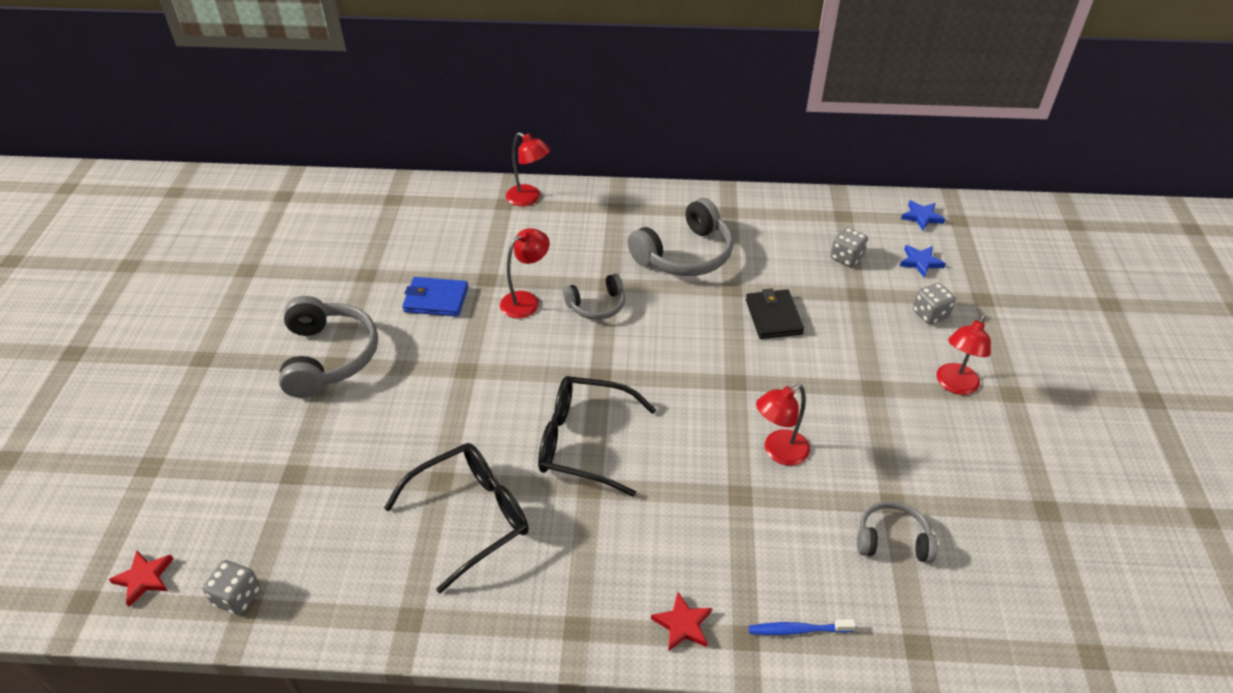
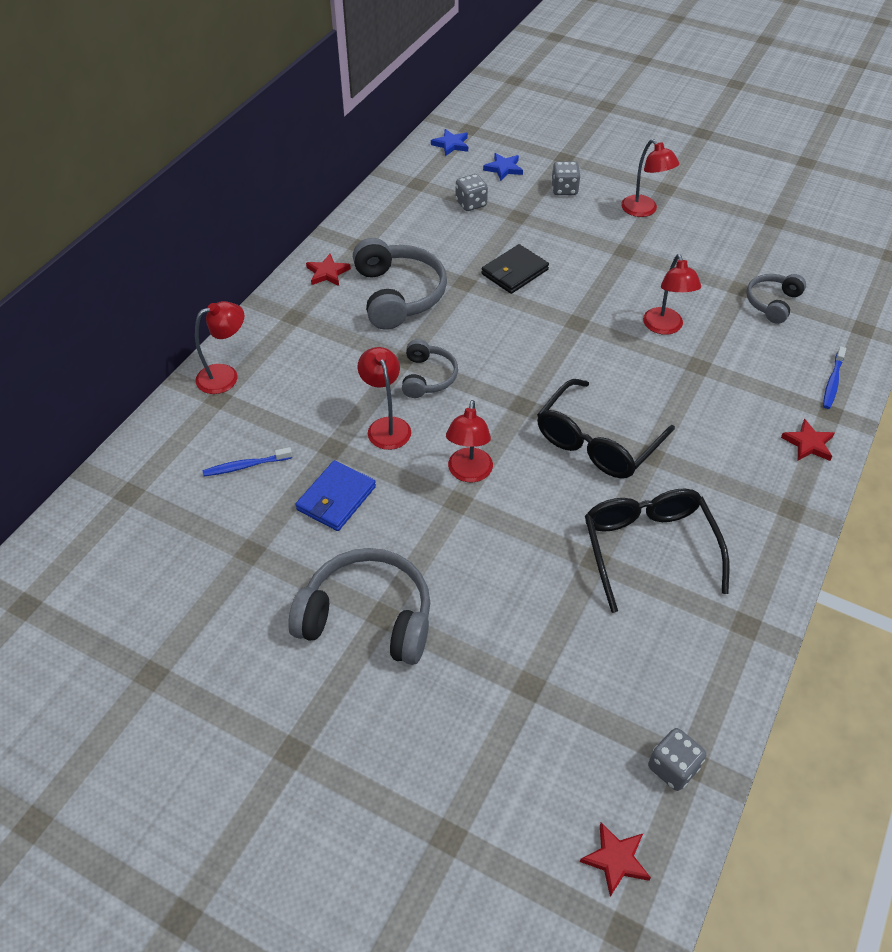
camera: 65 degrees left, 5 degrees up
(445, 242) = (245, 466): none -> blue toothbrush
(500, 366) = (469, 473): none -> red lamp
(680, 206) = (327, 273): none -> red star
(773, 317) = (514, 272): black wallet -> black wallet turned 60 degrees counterclockwise

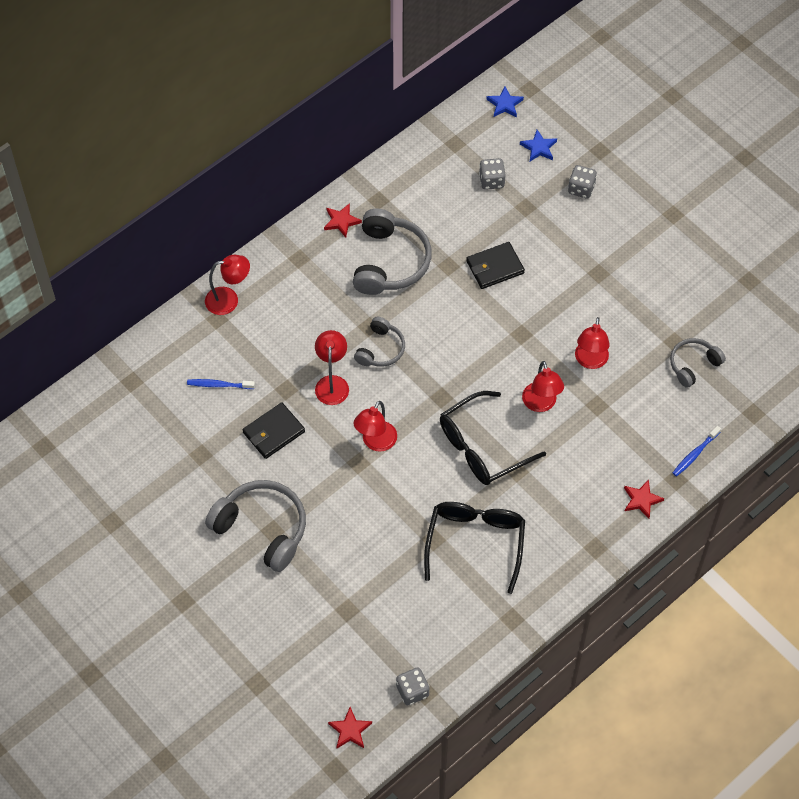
camera: 20 degrees right, 10 degrees up
(336, 498) = (274, 432): blue wallet -> black wallet
(644, 210) = (639, 234): red lamp -> red lamp (541, 404)

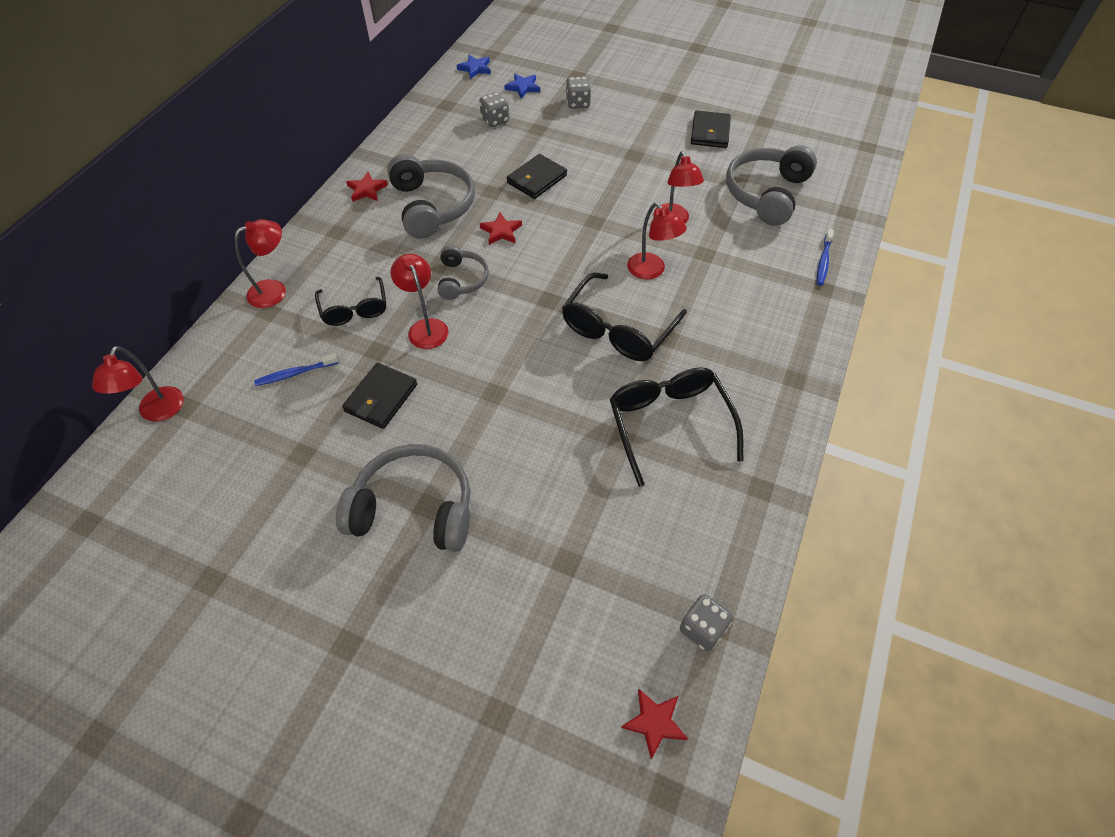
camera: 25 degrees left, 5 degrees down
(284, 343) = (354, 309): none -> black glasses
(376, 442) = (503, 366): red lamp -> red lamp (158, 412)
(641, 500) = (806, 318): red star -> red star (501, 231)
(687, 274) = (710, 132): none -> black wallet
(693, 365) = (766, 194): grey headphones -> grey headphones, size x1.73

